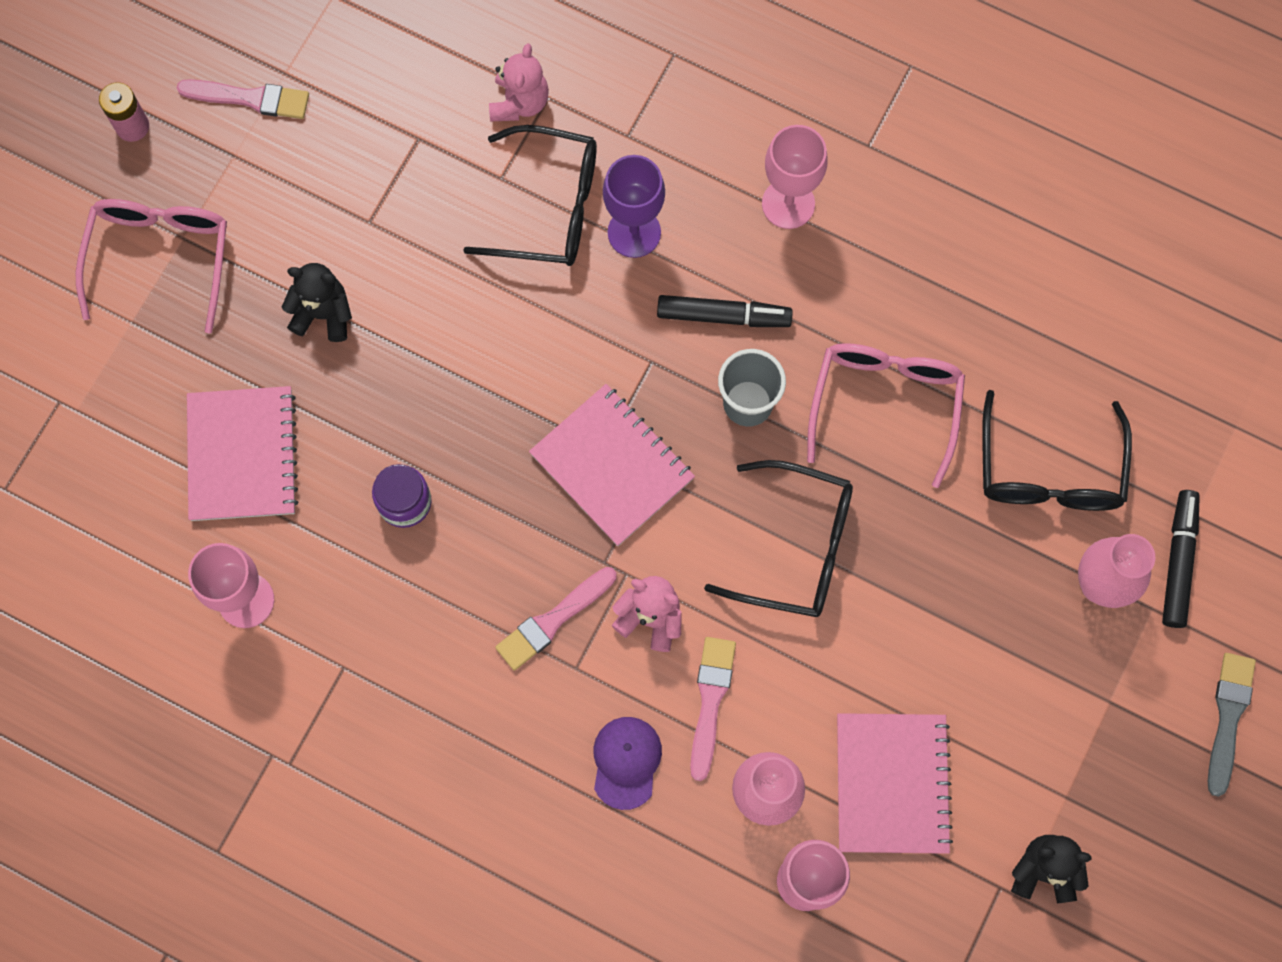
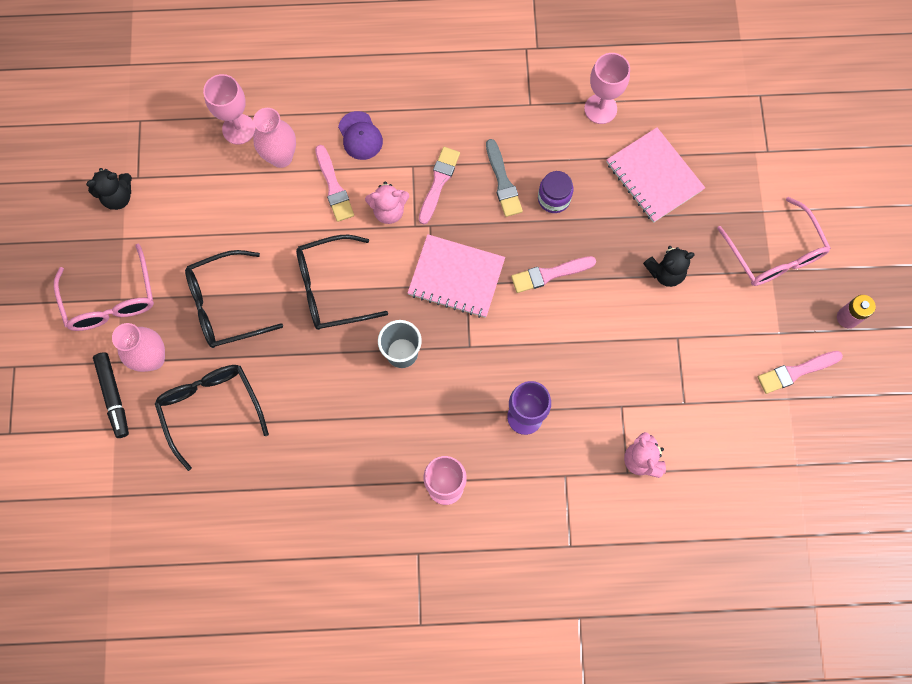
camera: 150 degrees right, 0 degrees up
(481, 398) = (549, 274): none -> pink brush
(550, 207) = (582, 404): black glasses -> black glasses (225, 305)
(723, 316) = (444, 395): black marker -> none
(885, 403) = (324, 396): pink glasses -> pink glasses (111, 300)
(892, 784) = (217, 197): pink notebook -> none
(1228, 717) = (51, 325): grey brush -> grey brush (503, 182)

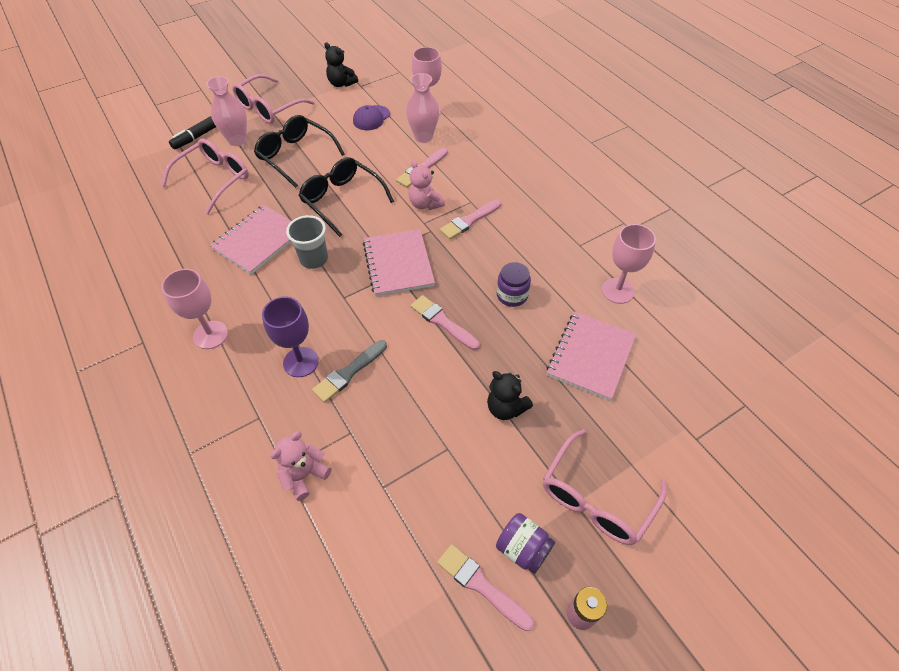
camera: 60 degrees right, 20 degrees down
(210, 408) = (214, 179): black glasses -> pink glasses
(341, 396) = (258, 240): none -> pink notebook
(360, 136) = (471, 166): purple cap -> purple cap (371, 118)
(438, 182) = (469, 221): pink brush -> pink brush turned 150 degrees clockwise
(503, 182) = (500, 257): grey brush -> grey brush (348, 373)
(785, 328) = (523, 549): none -> purple jar

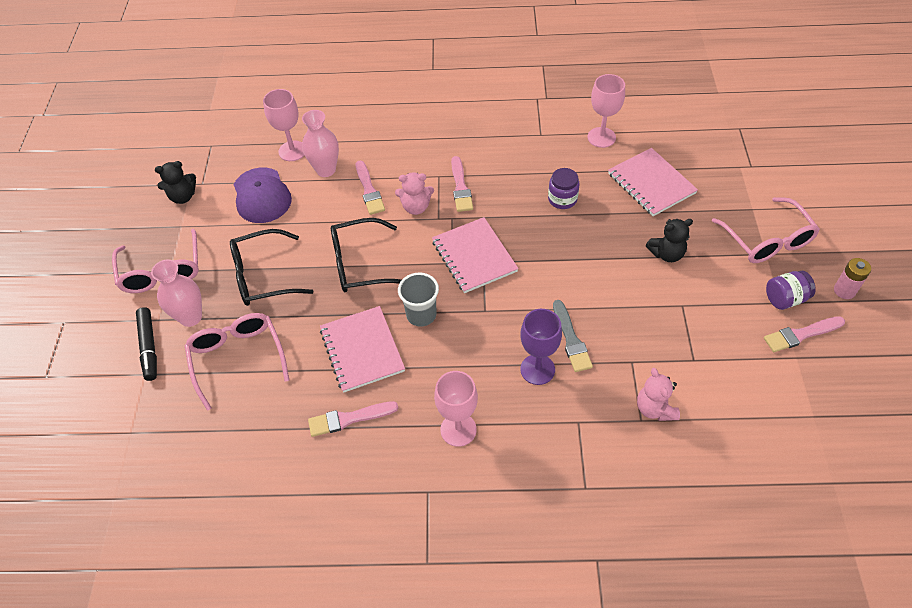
camera: 55 degrees left, 0 degrees up
(371, 118) = (261, 195): purple cap -> purple cap, size x1.56
(398, 264) = (474, 256): pink notebook -> pink notebook turned 45 degrees clockwise
(442, 322) = (559, 255): pink brush -> pink brush (349, 419)

